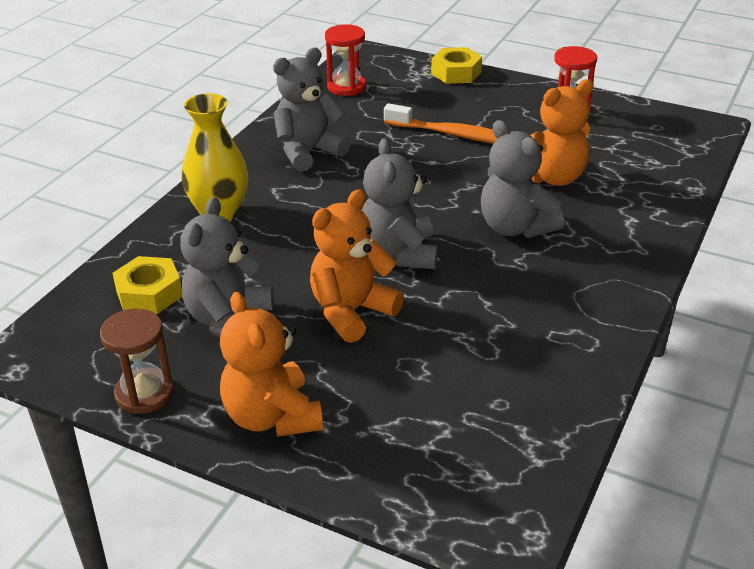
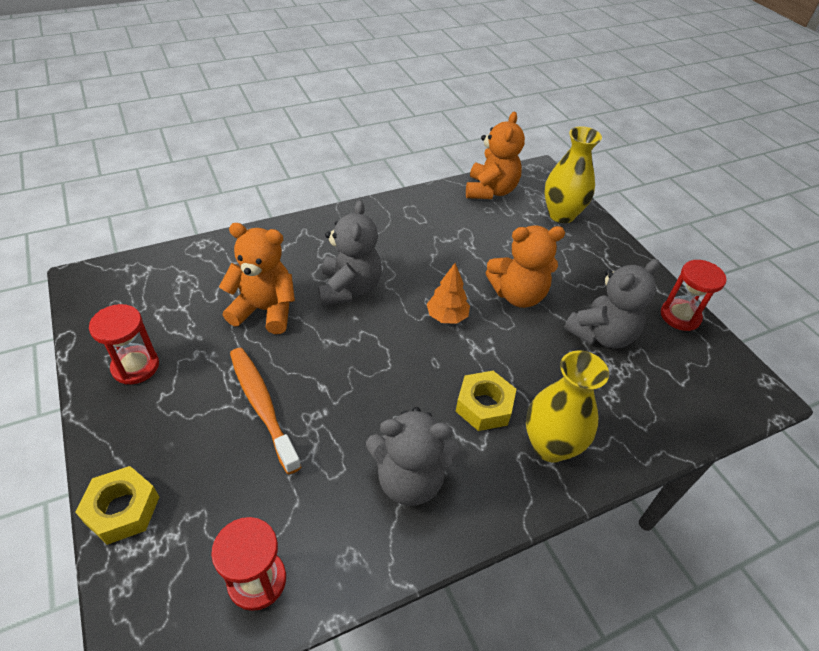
camera: 145 degrees left, 10 degrees up
(144, 393) = (680, 316): brown hourglass -> red hourglass
(149, 293) = (650, 392): yellow nut -> yellow nut (484, 406)
(272, 417) = (610, 264): orange teddy bear -> orange teddy bear (490, 191)
(398, 461) = (561, 215): none -> yellow vase
(399, 253) = (447, 317): grey teddy bear -> orange tree

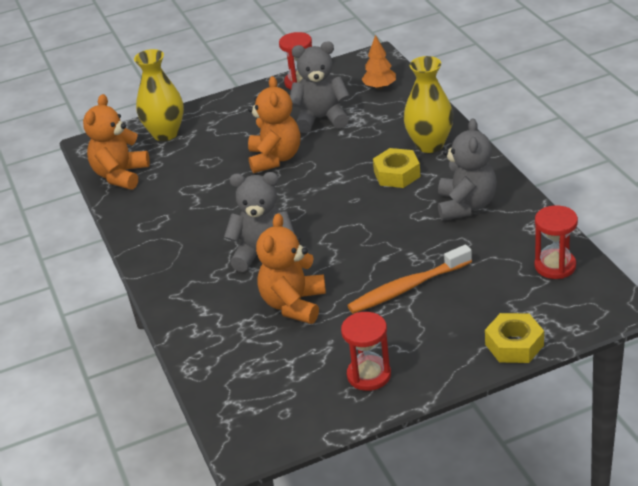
camera: 80 degrees left, 10 degrees down
(447, 317) = (302, 195): orange tree -> orange tree (379, 87)
(490, 191) = (120, 175): orange teddy bear -> orange teddy bear turned 90 degrees counterclockwise
(601, 335) = (321, 119): grey teddy bear -> grey teddy bear turned 60 degrees counterclockwise

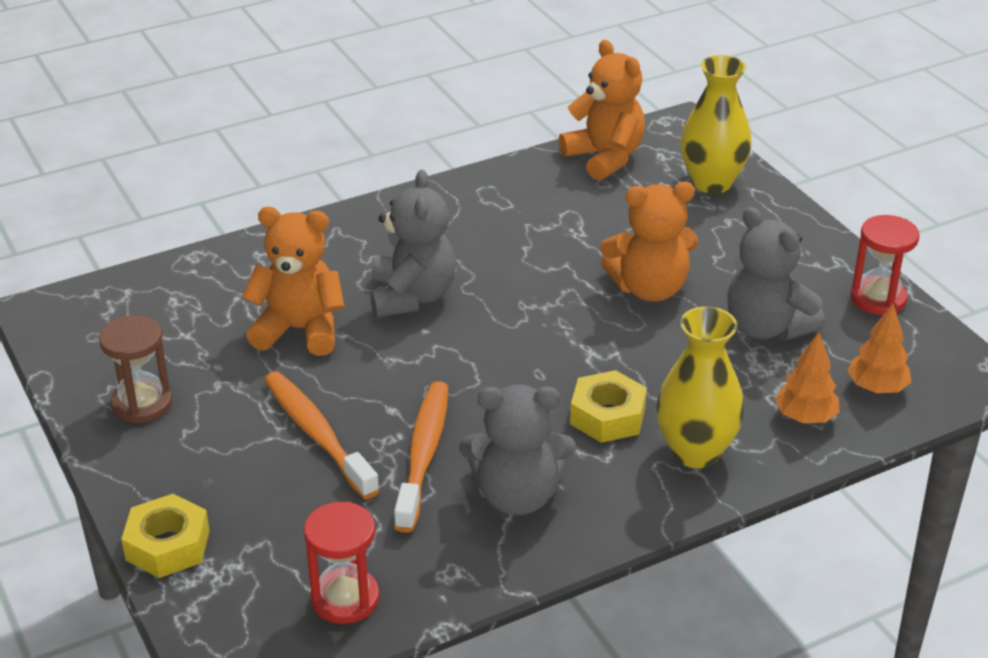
camera: 80 degrees right, 0 degrees up
(120, 175) = (605, 158): orange teddy bear -> orange teddy bear turned 45 degrees clockwise
(321, 119) = (766, 327): grey teddy bear -> grey teddy bear turned 150 degrees clockwise
(369, 375) = (142, 404): red hourglass -> brown hourglass
(402, 109) = (805, 417): none -> orange tree
(428, 242) = (423, 454): none -> orange toothbrush

